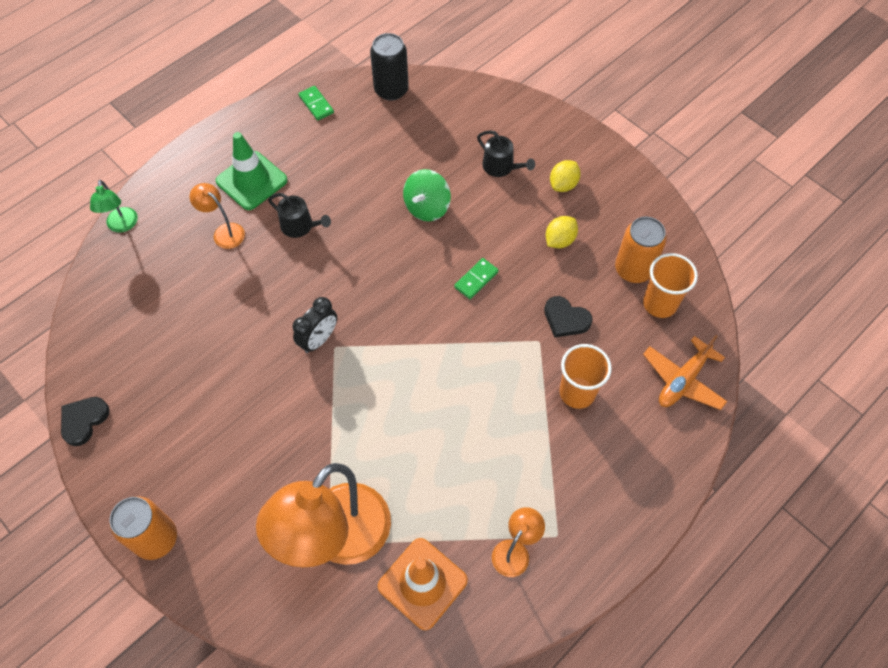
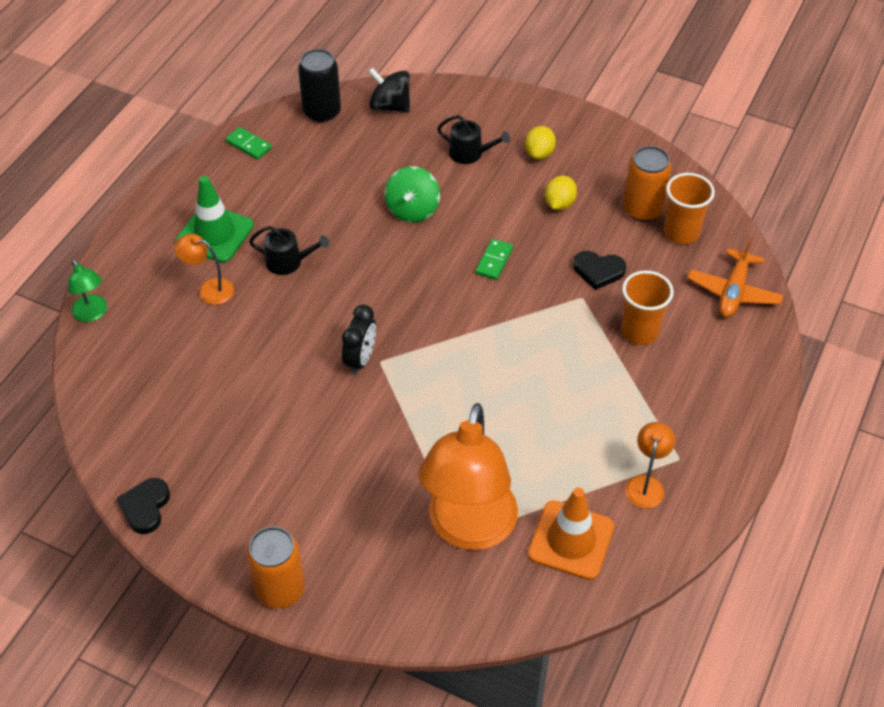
camera: 20 degrees left, 10 degrees down
(452, 100) = (390, 106): none -> black spinning top

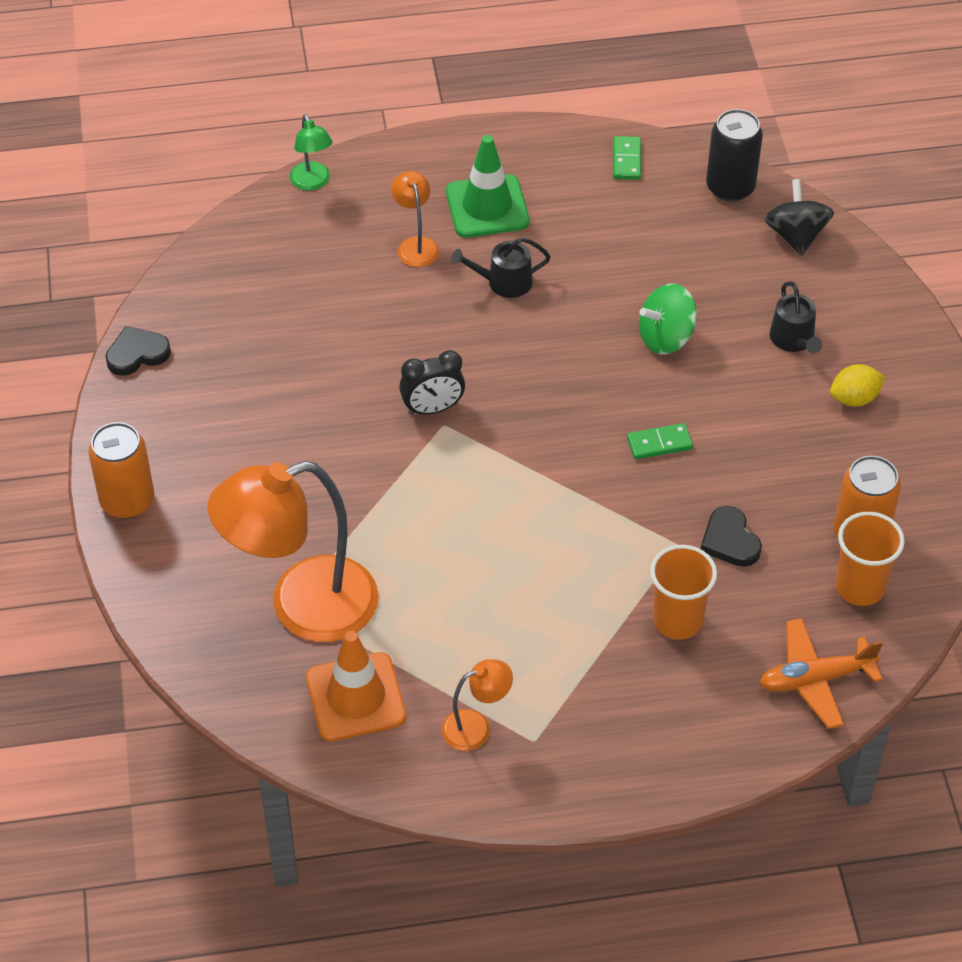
camera: 55 degrees right, 0 degrees up
(92, 314) = (312, 183): green lamp -> green lamp turned 45 degrees counterclockwise
(288, 262) = (504, 282): black watering can -> black watering can turned 105 degrees clockwise
(559, 203) = (796, 455): yellow lemon -> none

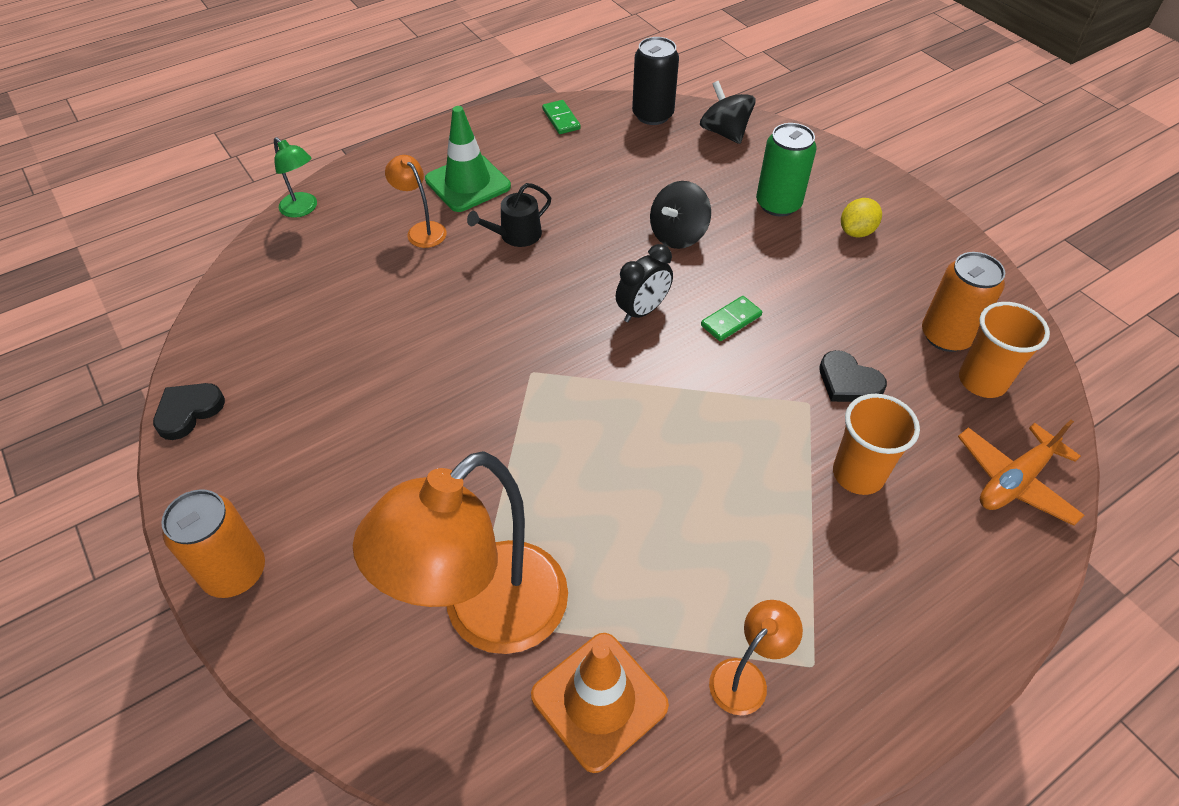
camera: 25 degrees left, 0 degrees up
(432, 408) = (512, 361): black clock -> black clock (642, 310)
(666, 337) = (678, 235): green spinning top -> black spinning top
(794, 340) = (778, 204): black watering can -> green can

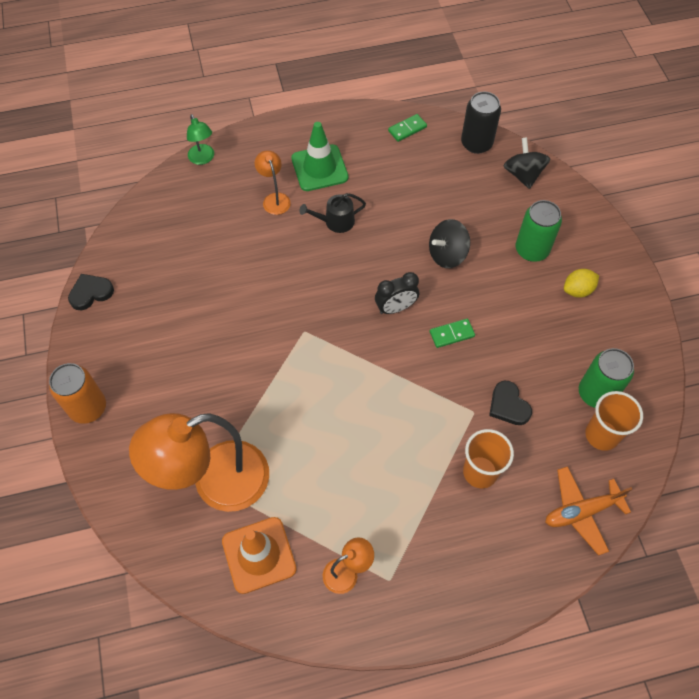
camera: 20 degrees right, 10 degrees up
(561, 119) = (407, 129): green domino -> green domino turned 60 degrees clockwise
(946, 336) = (596, 393): orange can -> green can

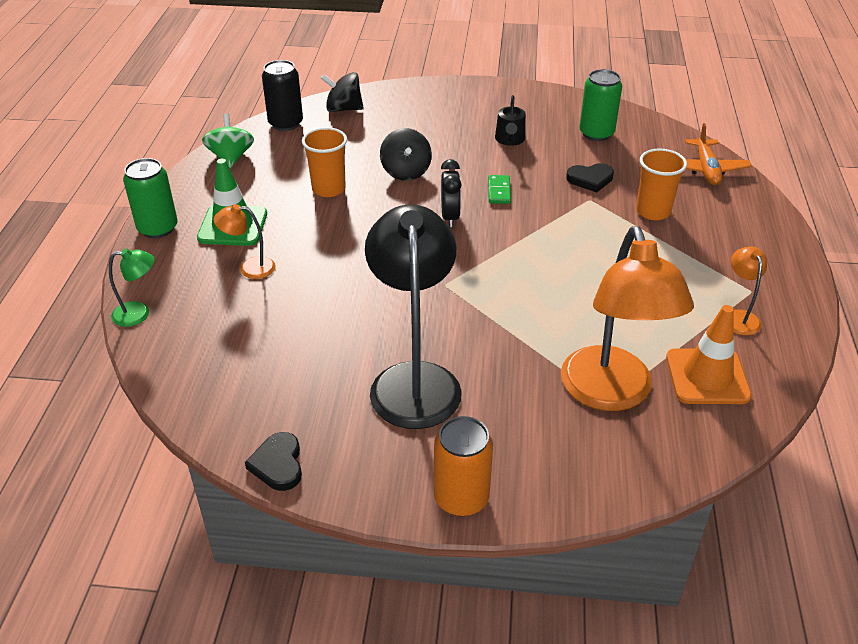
camera: 70 degrees left, 20 degrees down
(190, 344) = (414, 380): none -> black lamp
(335, 221) = (315, 231): black watering can -> black watering can (510, 139)
(407, 129) = (231, 158): green domino -> green spinning top
(531, 250) = (431, 126): green can -> green can (158, 228)
(577, 290) = (489, 115): yellow lemon -> none
(601, 435) = (637, 141): orange cup -> orange cup (328, 189)

